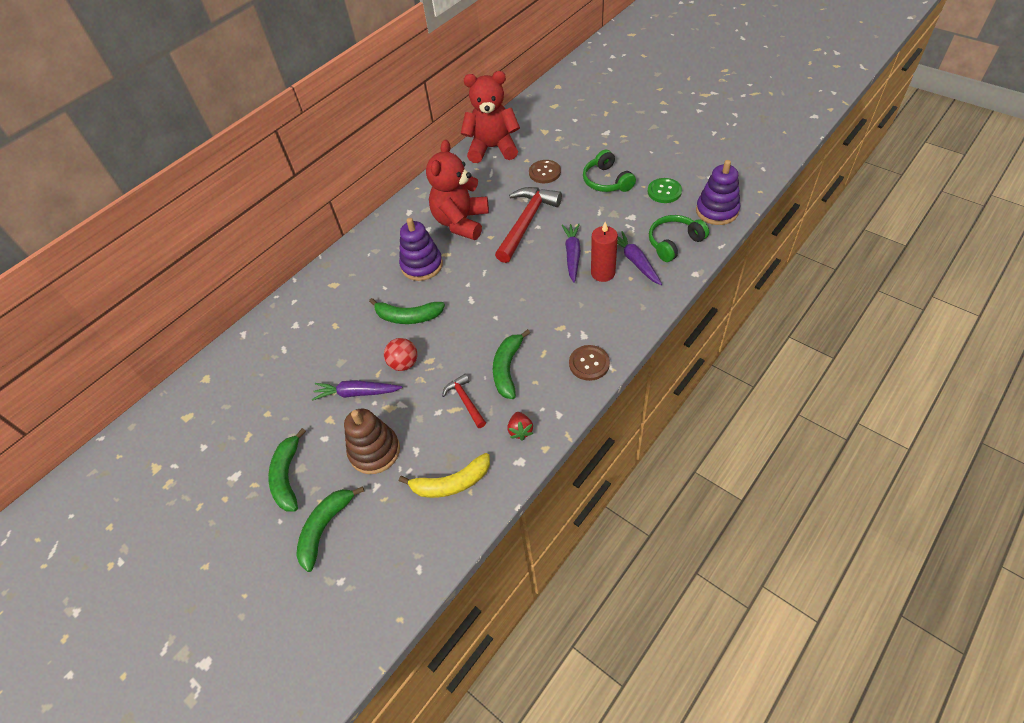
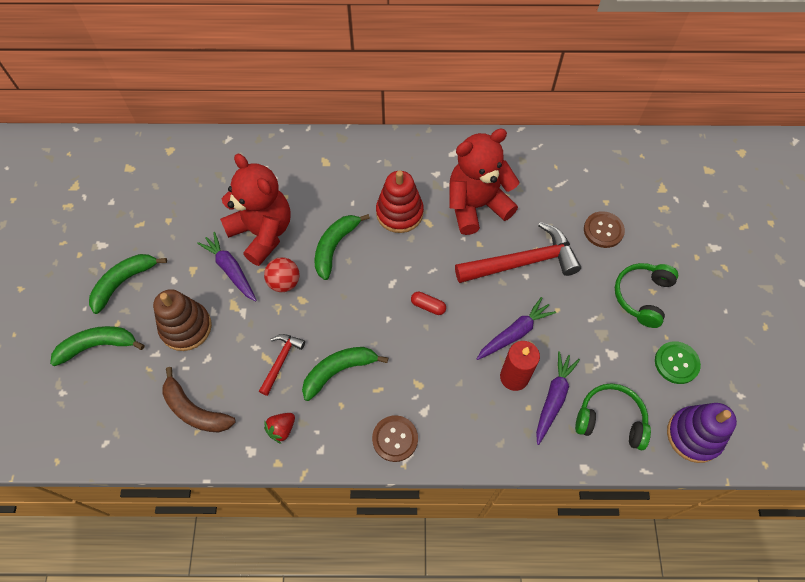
camera: 45 degrees right, 10 degrees up
(408, 317) = (335, 247): green banana -> green banana turned 60 degrees clockwise
(422, 265) = (399, 213): purple stacking toy -> red stacking toy
(451, 483) = (195, 410): yellow banana -> brown banana
(492, 148) = (595, 160): red teddy bear -> red teddy bear (262, 233)
(508, 289) = (428, 306): none -> red capsule

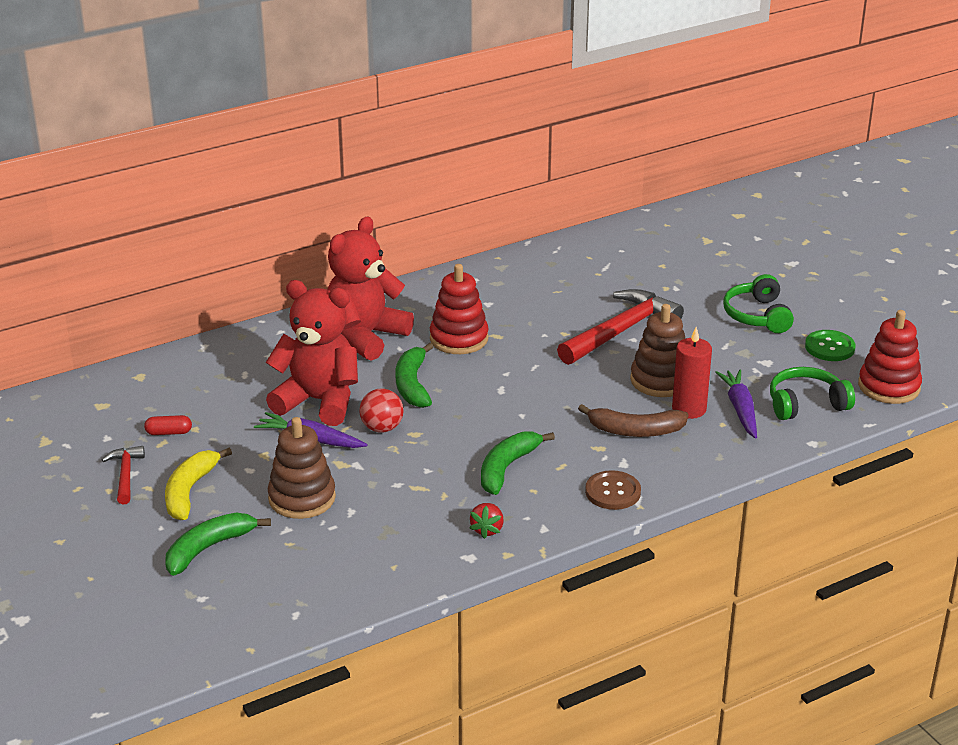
camera: 30 degrees left, 30 degrees down
(124, 282) = (189, 491): green banana -> yellow banana
(195, 410) = (376, 552): brown banana -> brown banana (635, 431)
(281, 361) = (436, 483): red hammer -> red hammer (125, 475)
(428, 306) = (555, 392): red capsule -> red capsule (169, 432)
(476, 205) = (535, 308): red teddy bear -> red teddy bear (365, 336)
(515, 333) = (660, 380): purple carrot -> brown stacking toy
(603, 230) = (678, 285): brown button -> none
(694, 435) = (889, 386): purple stacking toy -> red stacking toy

